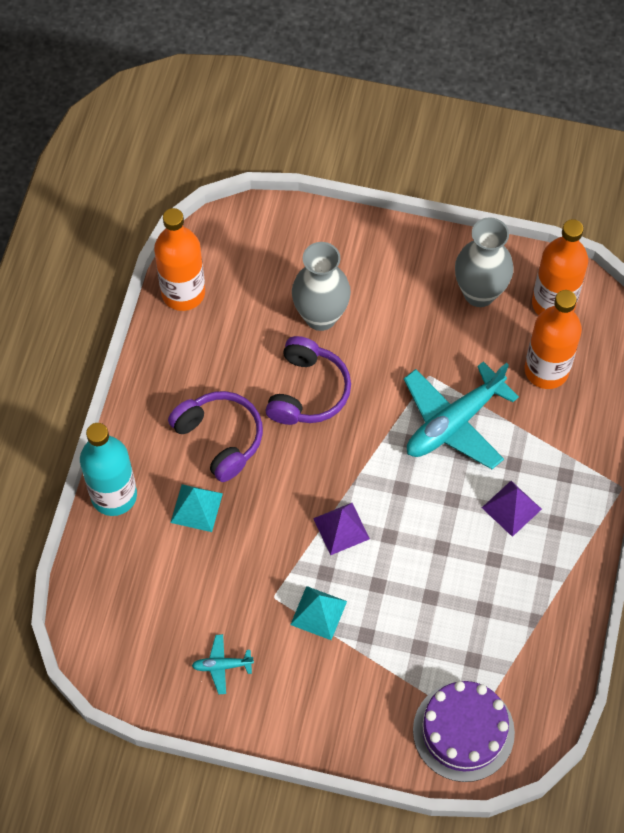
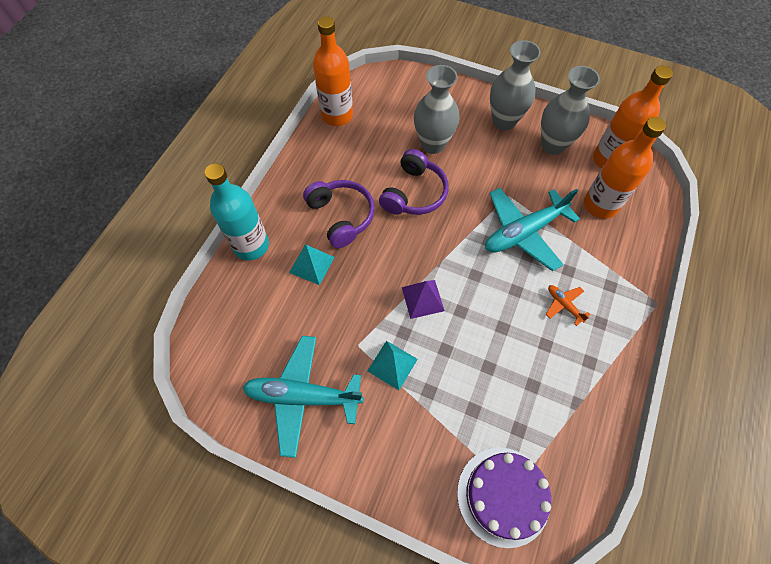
camera: 10 degrees right, 0 degrees up
(222, 665) = (303, 396): turquoise plane -> turquoise plane, size x2.25
(411, 267) = (504, 121): none -> grey vase
(511, 508) = (564, 305): purple pyramid -> orange plane

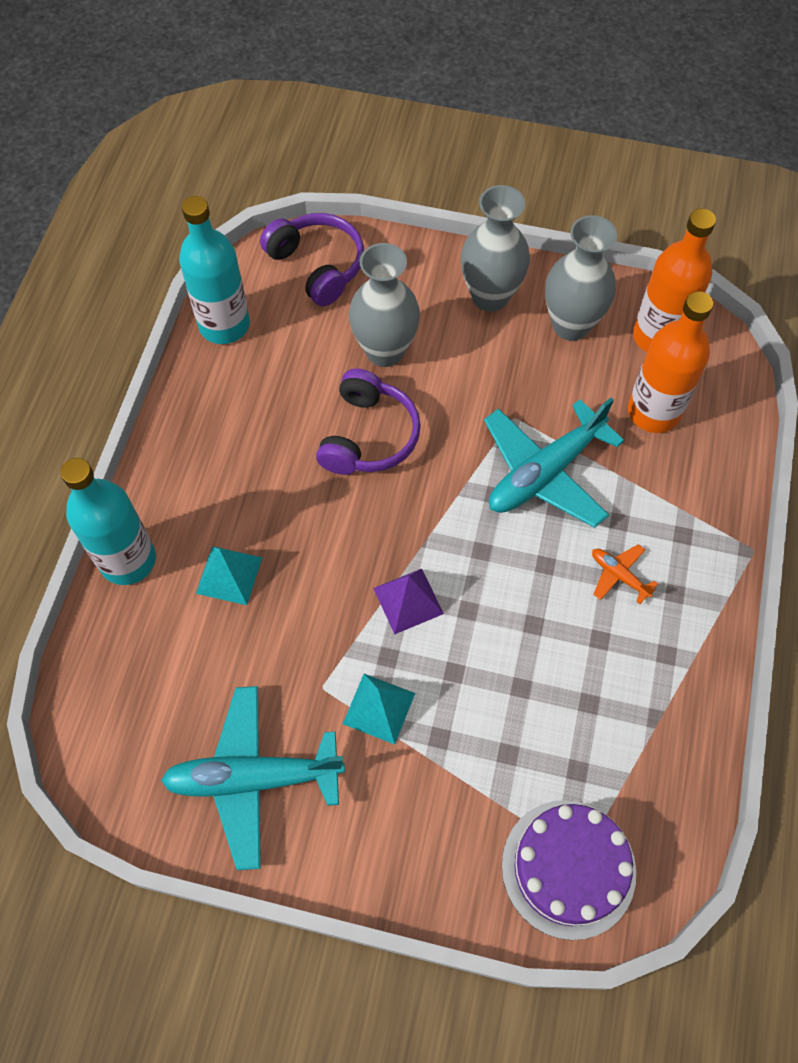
camera: 10 degrees left, 0 degrees up
(337, 115) = (224, 325): orange bottle -> turquoise bottle
(341, 216) = (261, 491): purple headphones -> purple headphones (317, 266)

